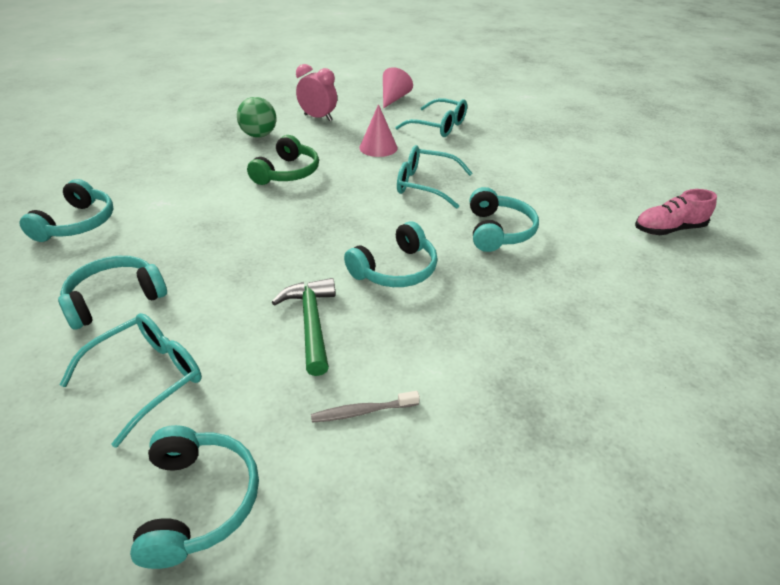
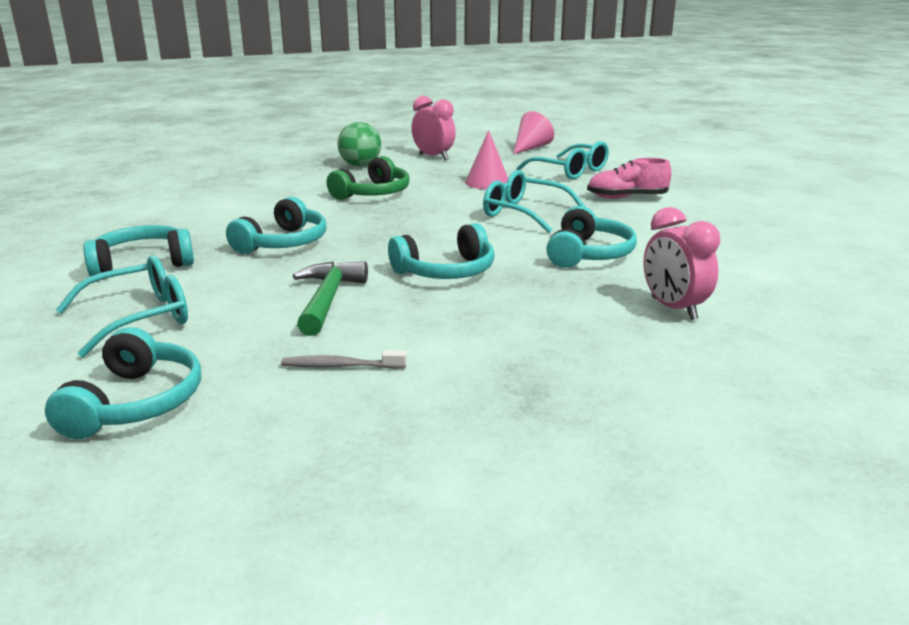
camera: 15 degrees right, 15 degrees down
(77, 223) = (139, 211): turquoise headphones -> turquoise headphones (283, 243)
(590, 290) = (673, 309): none -> pink clock
(668, 229) = (815, 271): pink shoe -> pink shoe (626, 197)

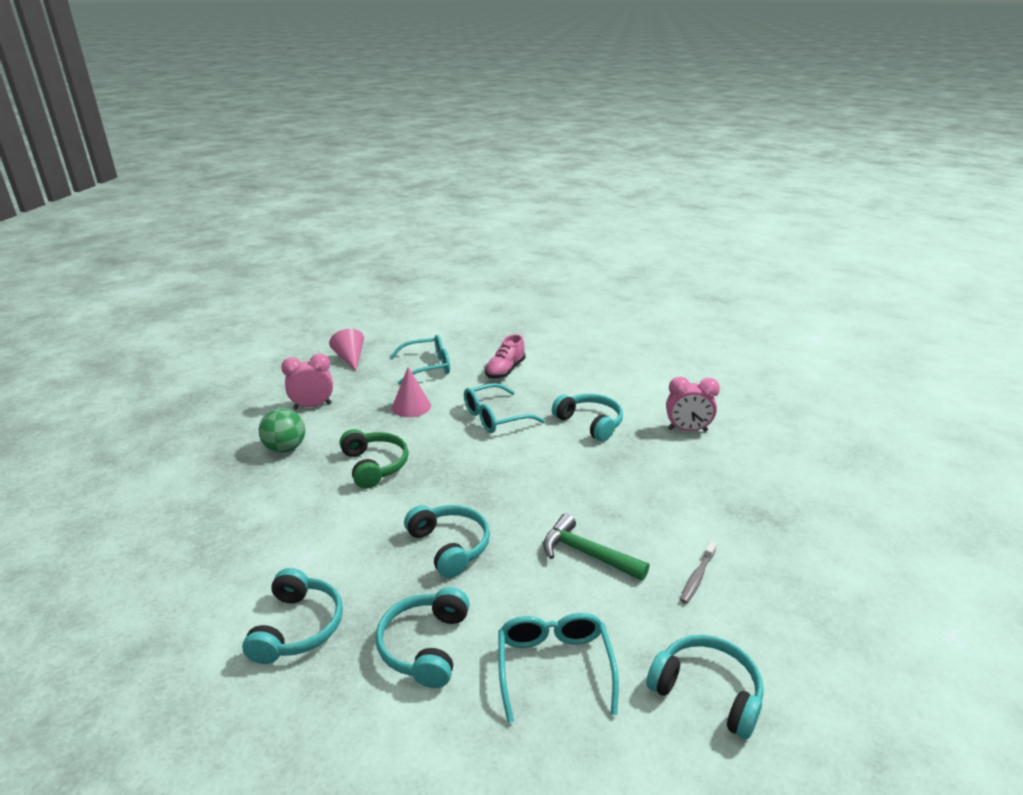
camera: 60 degrees left, 5 degrees up
(446, 271) = (575, 486): turquoise headphones -> turquoise headphones (297, 627)

